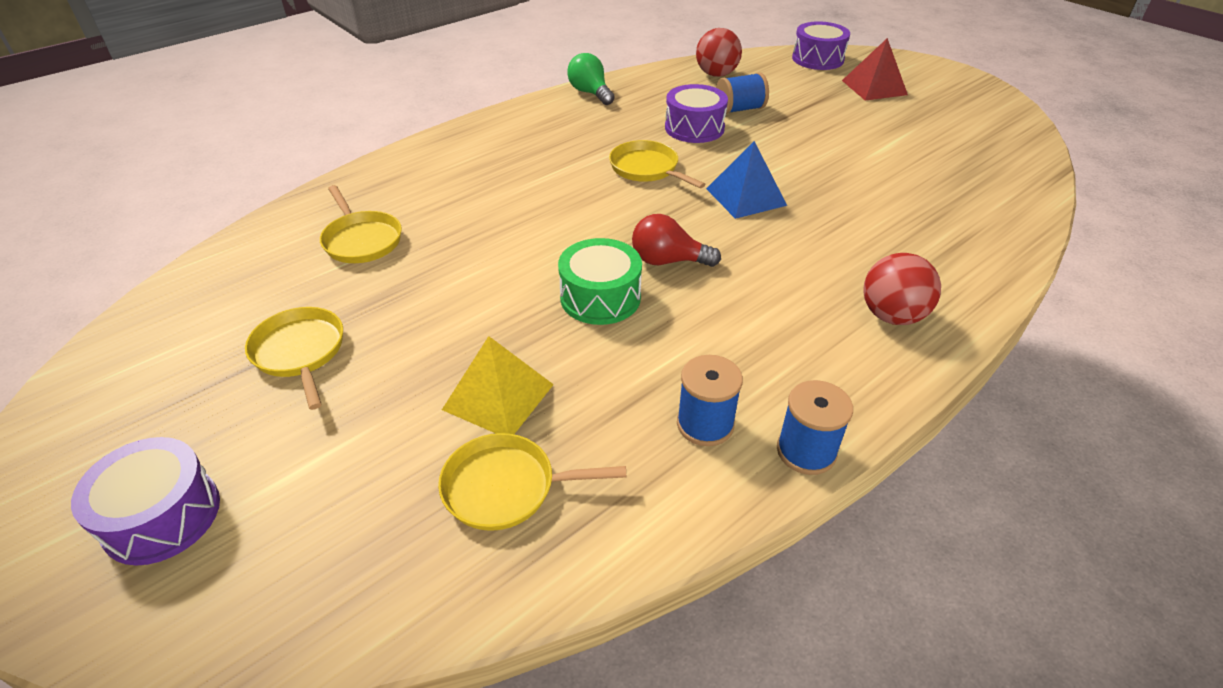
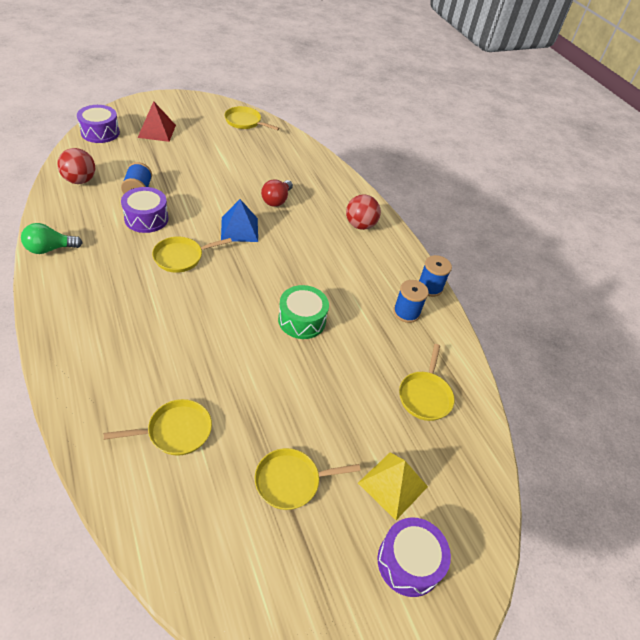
camera: 80 degrees left, 5 degrees up
(498, 397) = (365, 385): yellow pyramid -> yellow pyramid (393, 484)
(668, 261) = (283, 282): red light bulb -> red light bulb (276, 200)
(1004, 139) = (245, 122): none -> yellow pan

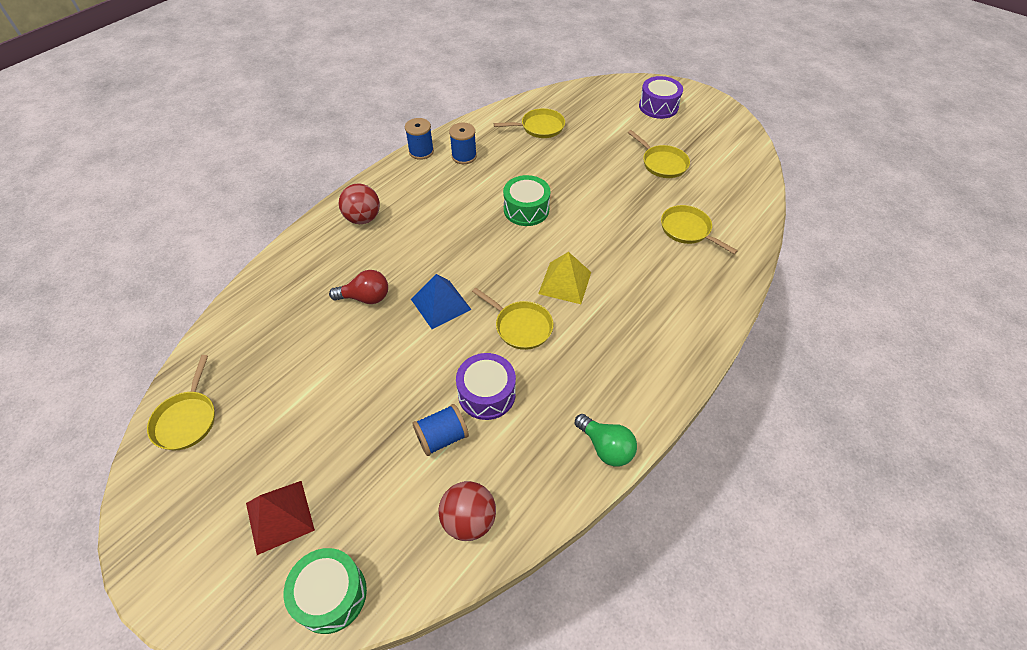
camera: 110 degrees left, 5 degrees up
(100, 132) = (331, 595): purple drum -> green drum
(393, 484) = (620, 123): yellow pyramid -> yellow pyramid (565, 282)

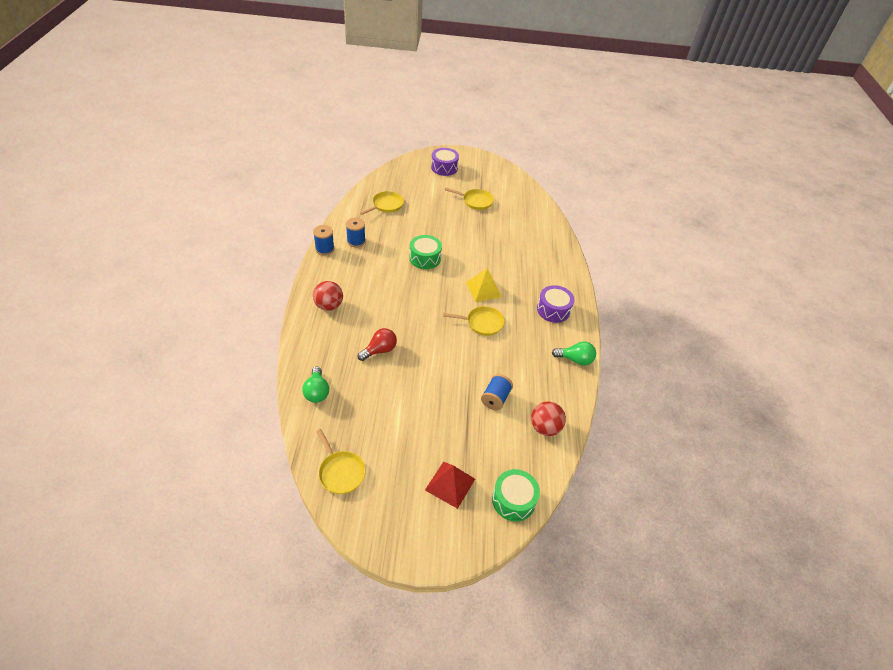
camera: 40 degrees left, 5 degrees down
(256, 311) = (317, 392): none -> green light bulb
(440, 304) = (427, 332): blue pyramid -> none
(486, 394) = (497, 365): purple drum -> purple drum (553, 310)
(687, 230) = (520, 233): yellow pan -> none

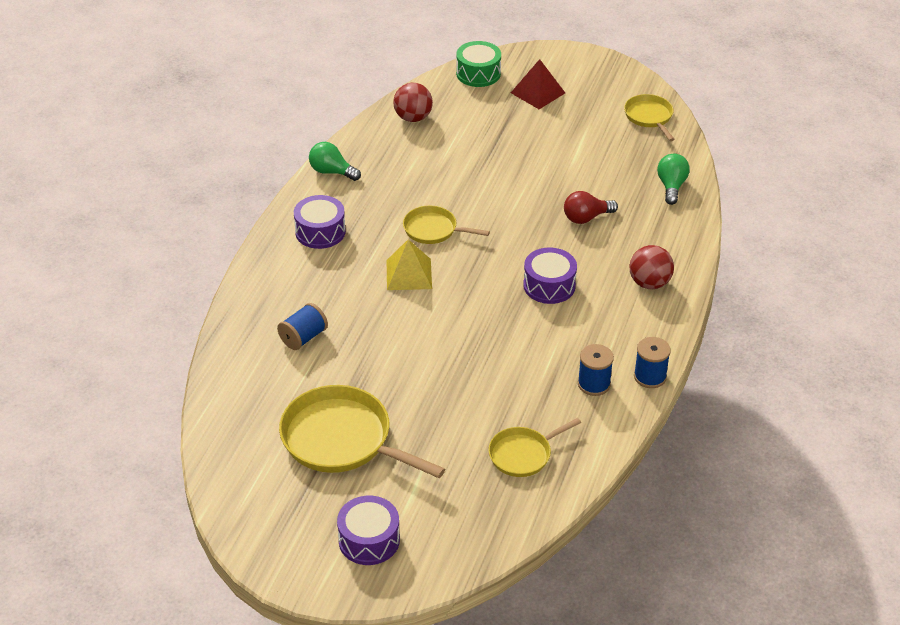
camera: 160 degrees left, 5 degrees down
(394, 294) = (549, 285): none -> purple drum
(425, 258) = (483, 336): green drum -> none
(475, 201) = (342, 439): yellow pan -> yellow pan, size x1.79
(495, 398) = (456, 150): blue spool -> blue spool (303, 337)

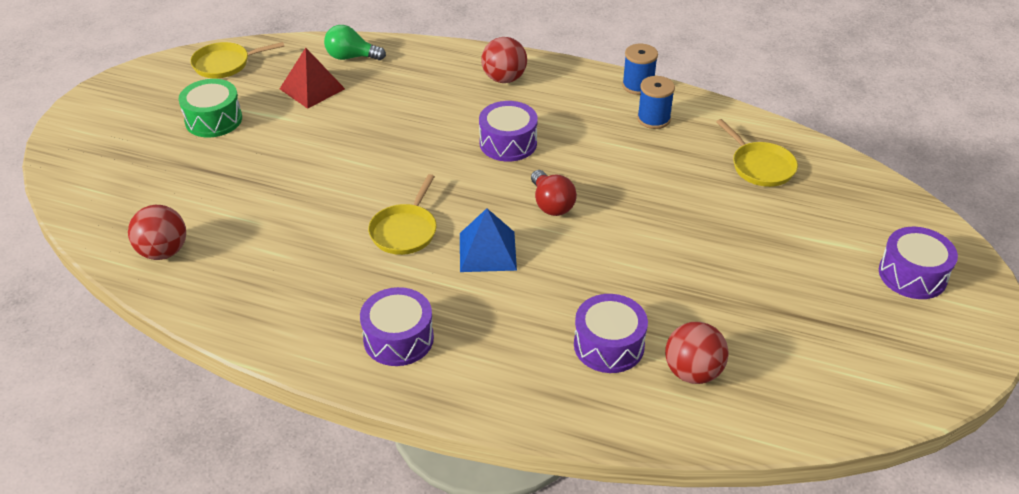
camera: 90 degrees left, 0 degrees up
(272, 381) = (692, 372): none -> red ball
(303, 337) = (609, 345): blue spool -> purple drum
(332, 172) = (266, 332): green light bulb -> none
(342, 439) = (775, 301): yellow pan -> none
(409, 274) = (487, 251): yellow pyramid -> blue pyramid
(478, 73) = (84, 191): green drum -> green drum (213, 120)
(538, 93) = (147, 142): red pyramid -> red pyramid (312, 88)
(586, 218) = (396, 114): red light bulb -> red light bulb (551, 204)

